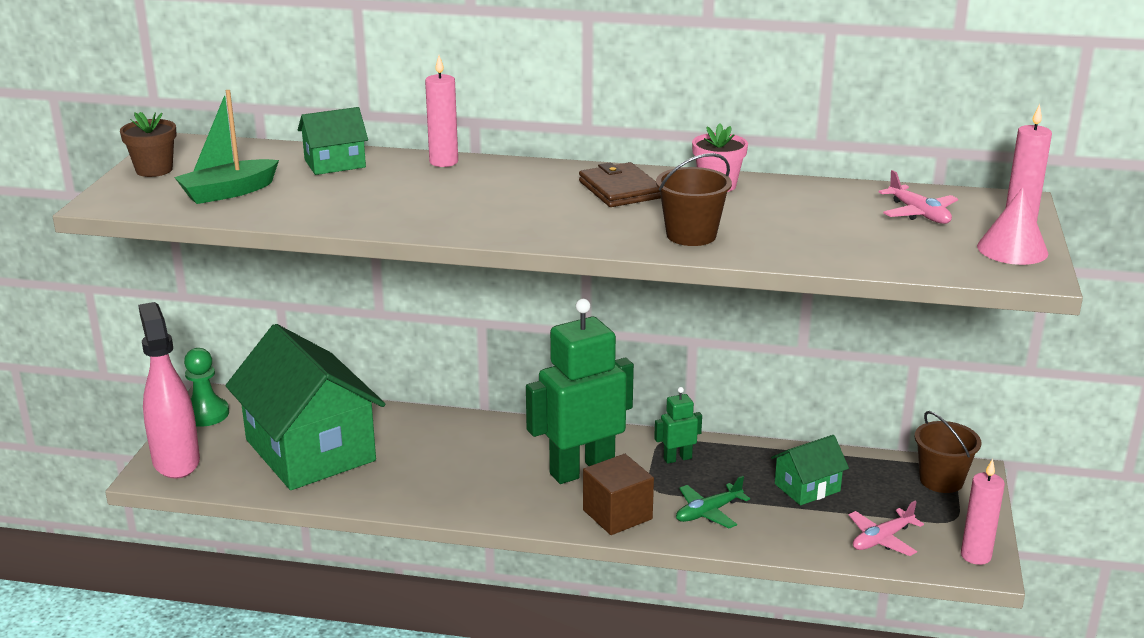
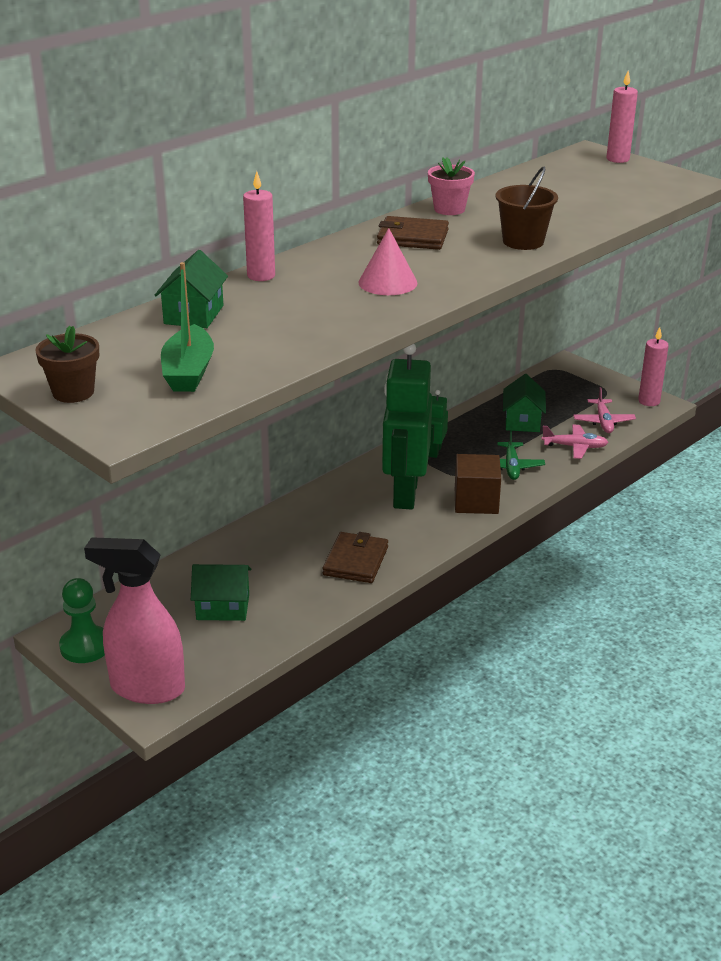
camera: 55 degrees left, 5 degrees up
(310, 450) = (223, 607): green house -> green house, size x0.44
(442, 486) = (355, 561): none -> brown wallet
(919, 214) = (574, 177): pink plane -> pink plane (575, 447)
(941, 480) = (564, 376): brown bucket -> none
(1012, 249) = (655, 174): pink cone -> pink cone (387, 282)

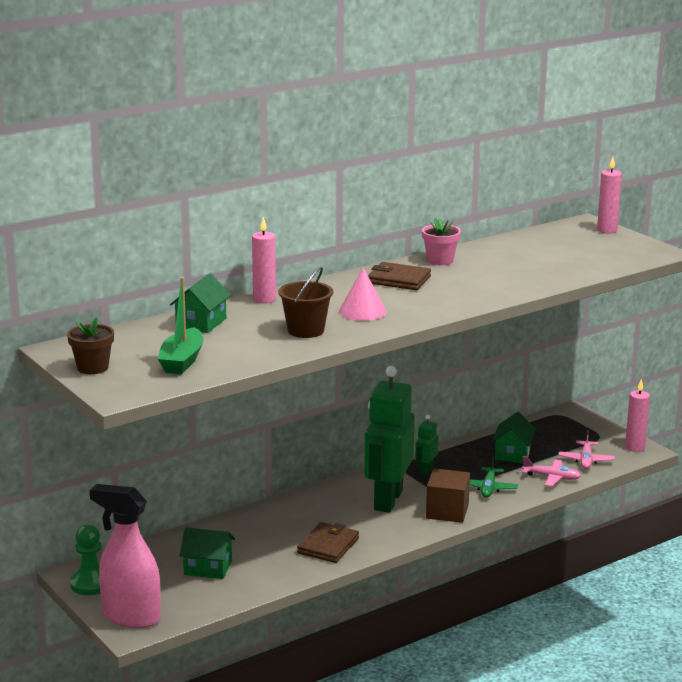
camera: 10 degrees right, 10 degrees down
(523, 241) = (488, 289): brown bucket -> brown bucket (306, 330)

